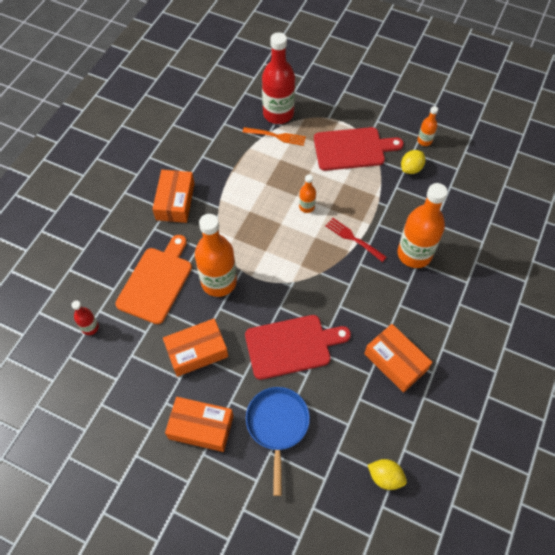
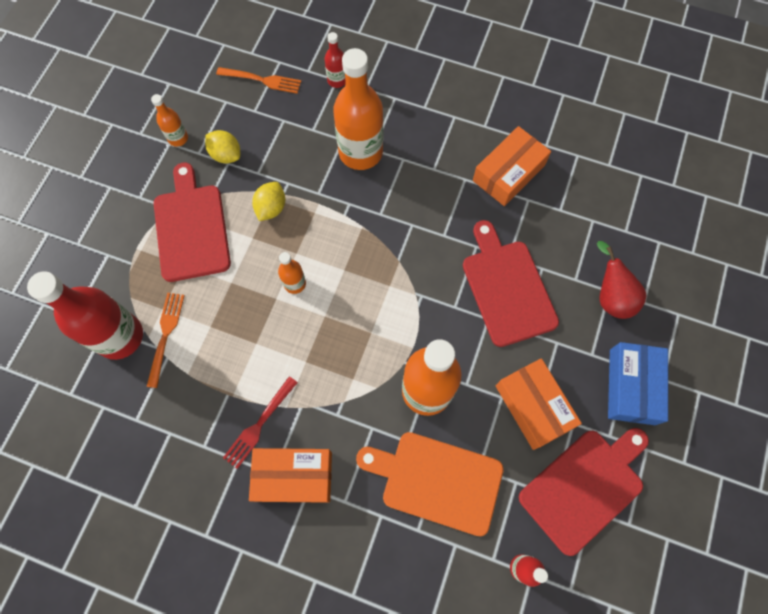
camera: 95 degrees left, 10 degrees up
(133, 377) = (584, 486): none -> red cutting board
(201, 427) = (632, 386): orange box -> blue box
(277, 425) = (610, 297): blue pan -> red pear
(353, 239) = (343, 222): red fork -> red fork (259, 424)
(385, 477) = (643, 182): yellow lemon -> yellow lemon (271, 208)
(478, 192) = (262, 80): none -> orange fork
(482, 242) = (337, 80): none -> red bottle

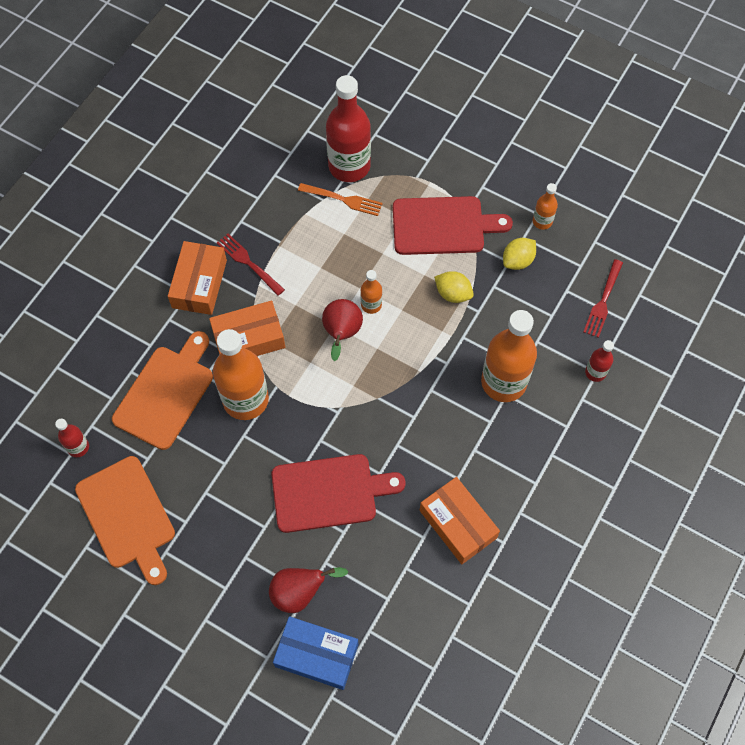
camera: 100 degrees right, 5 degrees down
(262, 80) = (603, 301): orange fork -> red fork
(333, 307) = (342, 333): none -> red pear
(533, 406) = (209, 489): orange box -> orange box (249, 338)
(584, 486) = (127, 516): red cutting board -> orange cutting board
(632, 386) = (205, 586): blue box -> blue box (317, 655)

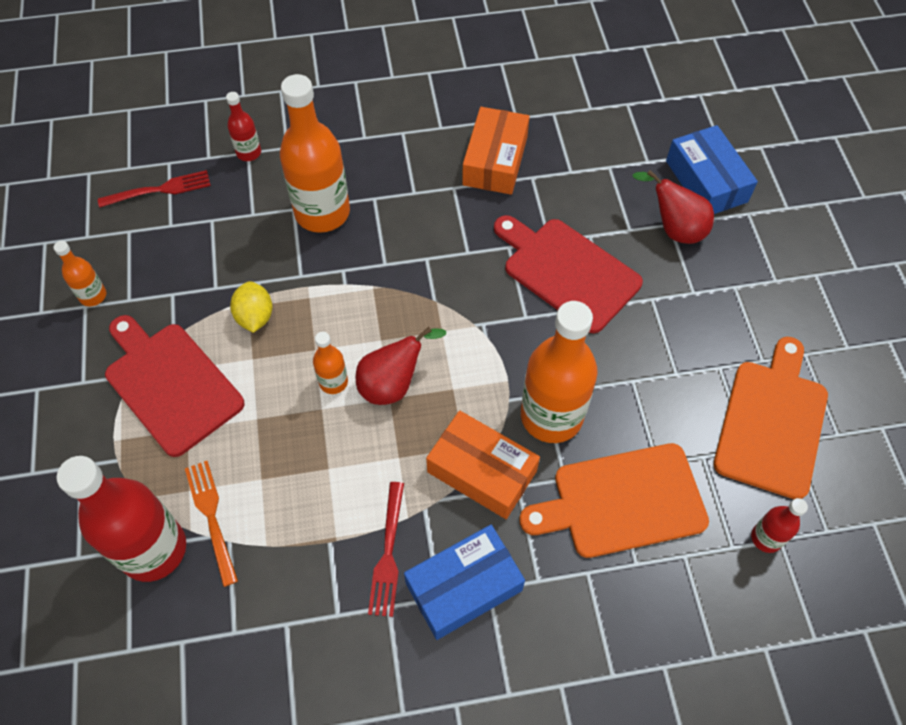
camera: 130 degrees left, 5 degrees down
(199, 284) = (464, 587): orange box -> blue box
(517, 261) = (164, 286): yellow lemon -> none

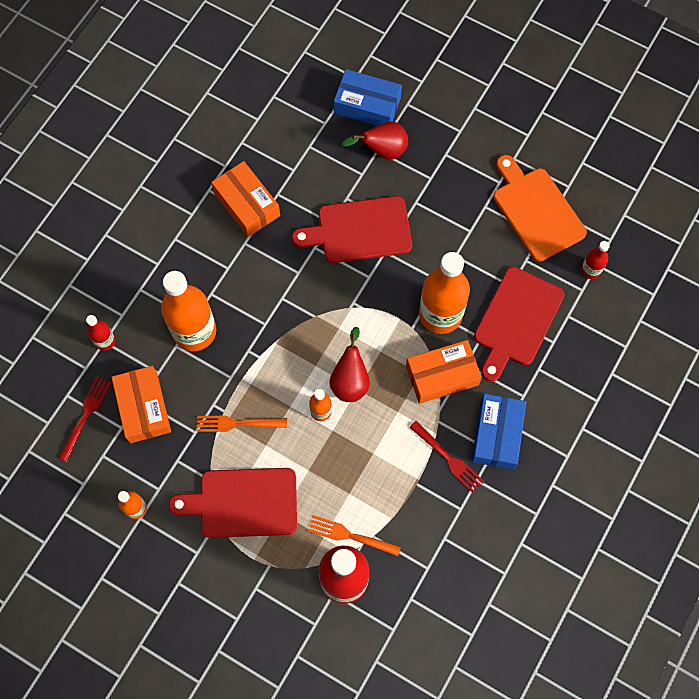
camera: 50 degrees left, 10 degrees up
(205, 228) = (143, 408): none -> orange box
(255, 317) = (237, 423): yellow lemon -> orange fork
(622, 501) = (516, 320): orange cutting board -> red cutting board

